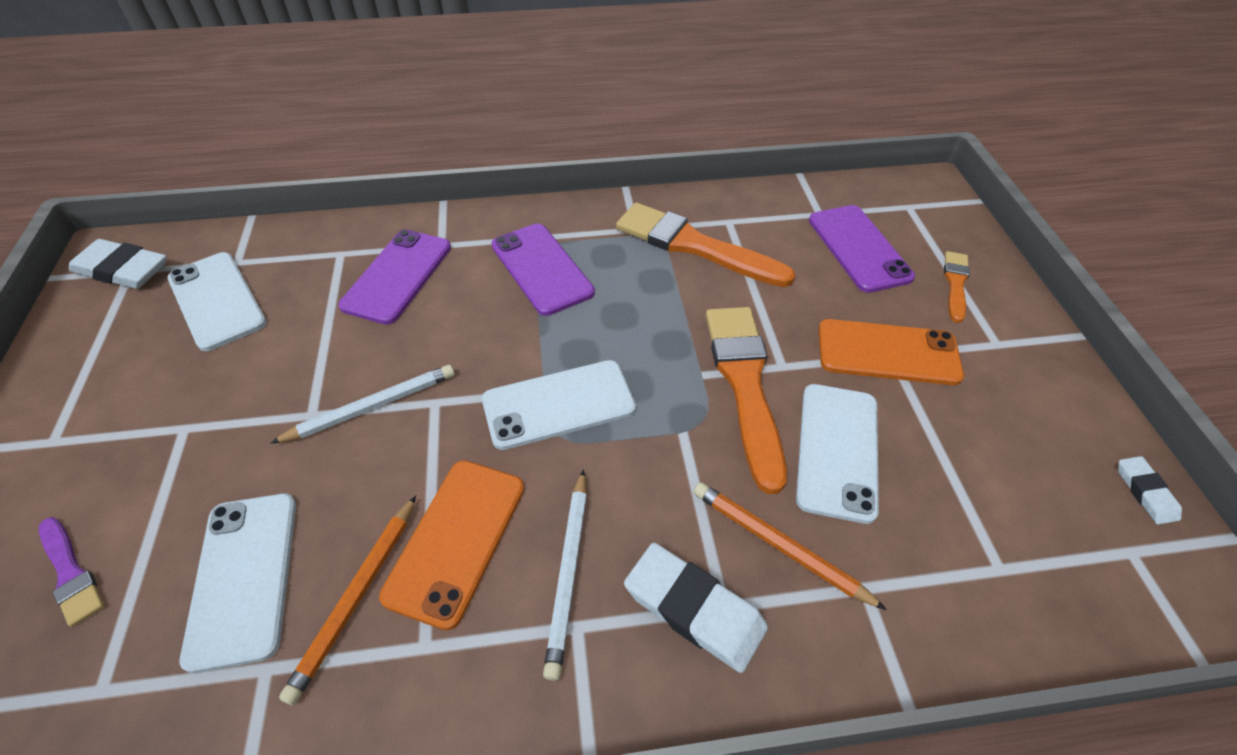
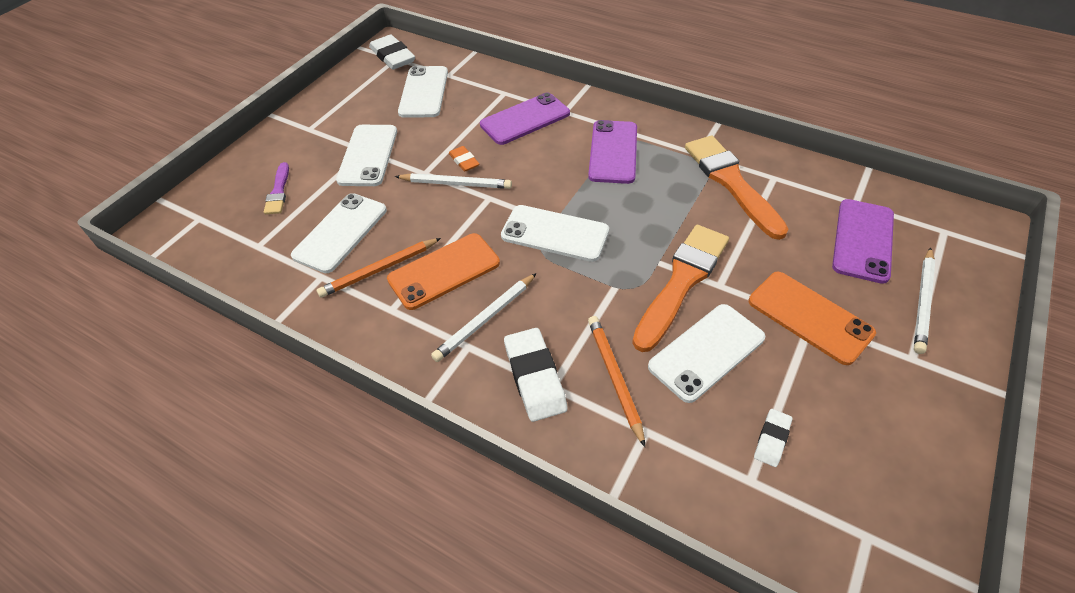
camera: 40 degrees right, 0 degrees up
(196, 433) = (368, 155): none -> white phone
(358, 369) = (464, 161): none -> orange eraser
(955, 283) = (923, 302): orange brush -> white pencil
(1145, 492) = (927, 514): white eraser -> white eraser (772, 439)

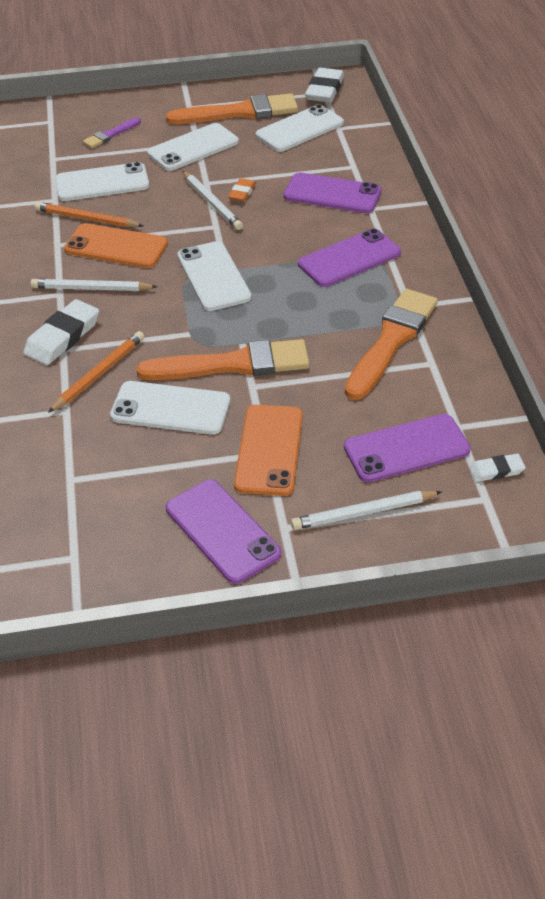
camera: 50 degrees right, 5 degrees down
(357, 108) = (239, 112): none -> orange brush
(772, 439) = (117, 476): white eraser -> white eraser (496, 470)
(894, 401) = (222, 531): none -> purple phone

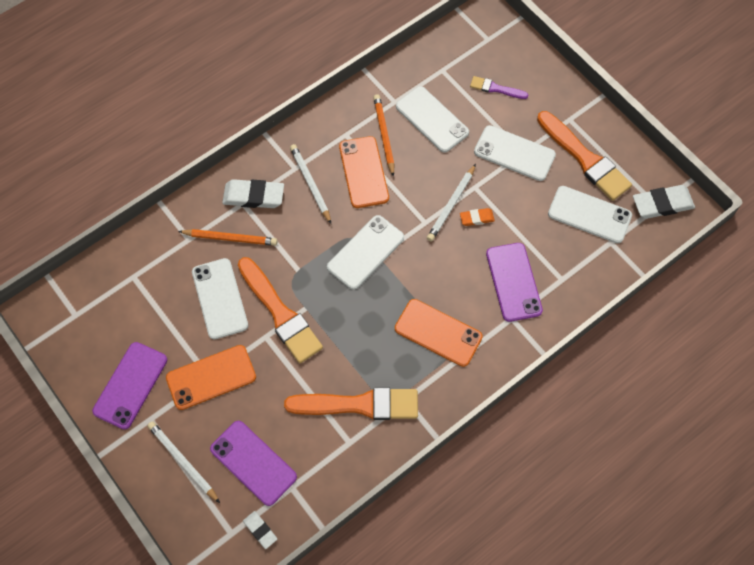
camera: 60 degrees right, 20 degrees up
(349, 258) = (438, 333): purple phone -> orange phone

